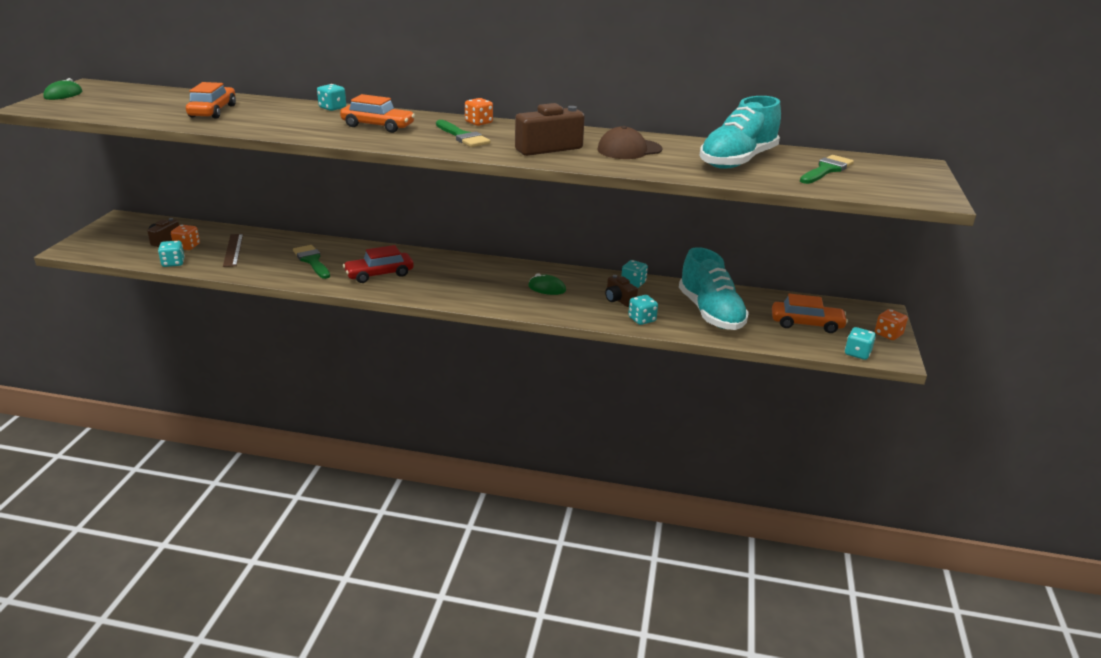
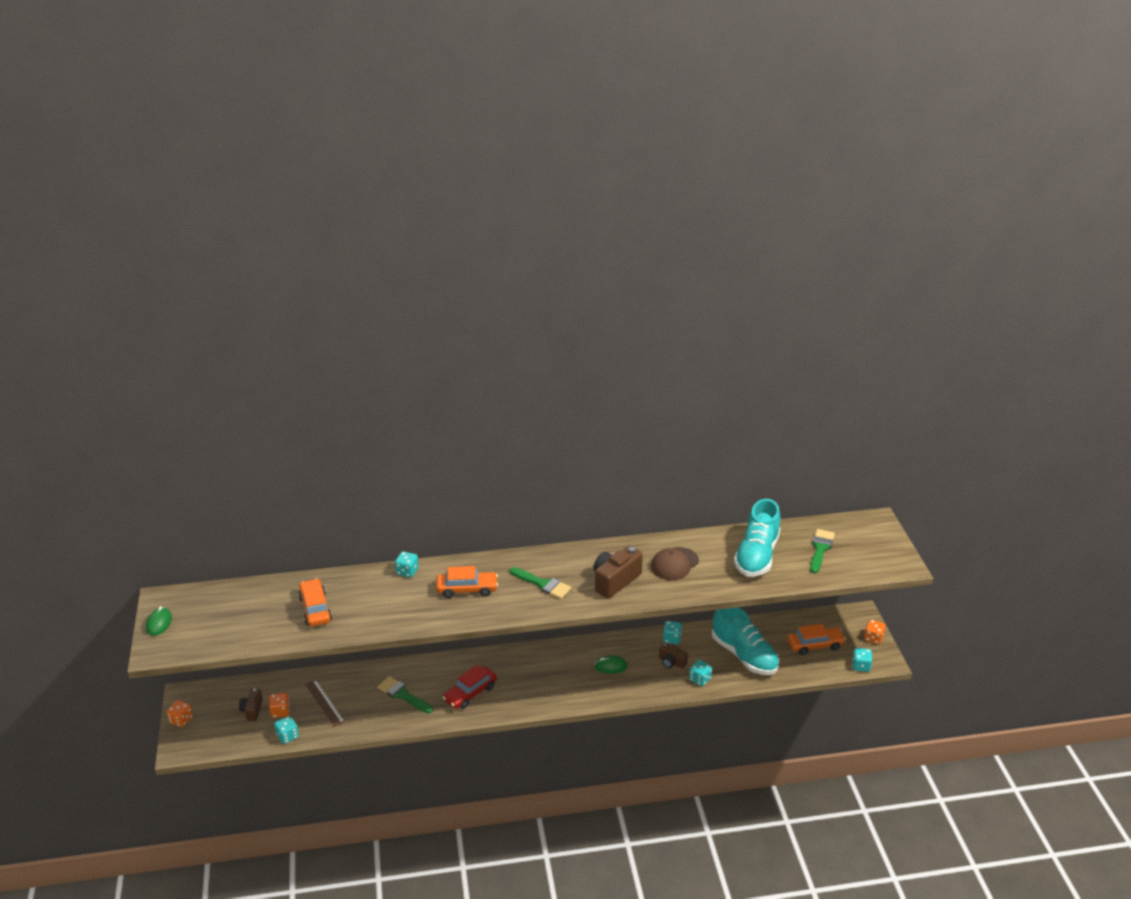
camera: 20 degrees left, 5 degrees up
(478, 123) = (539, 558): orange dice -> orange dice (181, 720)

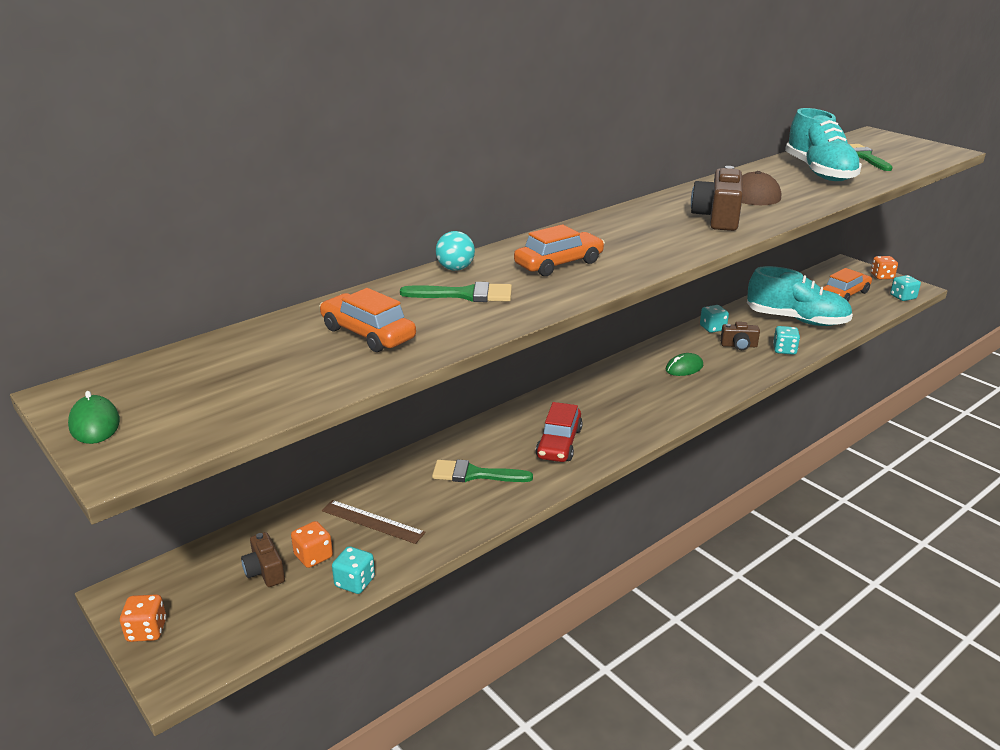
camera: 30 degrees left, 5 degrees down
(407, 571) = (455, 269): turquoise dice -> turquoise ball
(543, 584) = (643, 238): green brush -> green brush (465, 295)

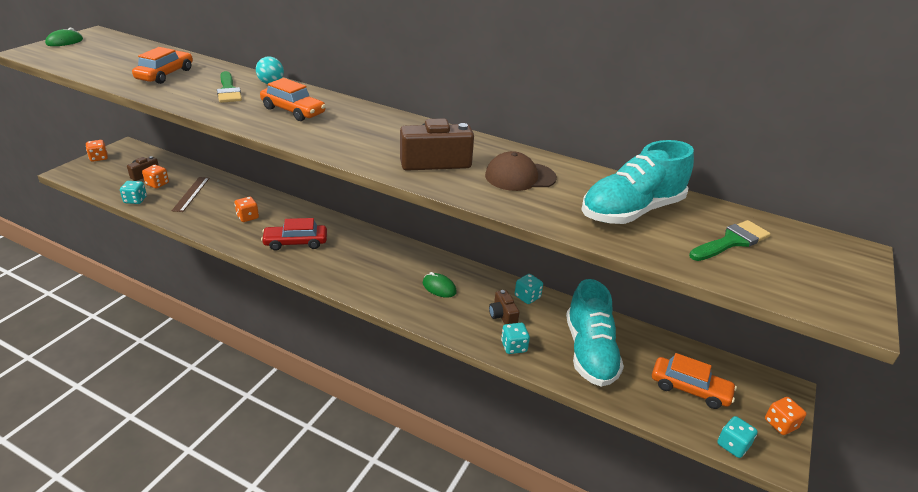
camera: 65 degrees right, 5 degrees up
(474, 474) = (248, 217): green brush -> orange dice

